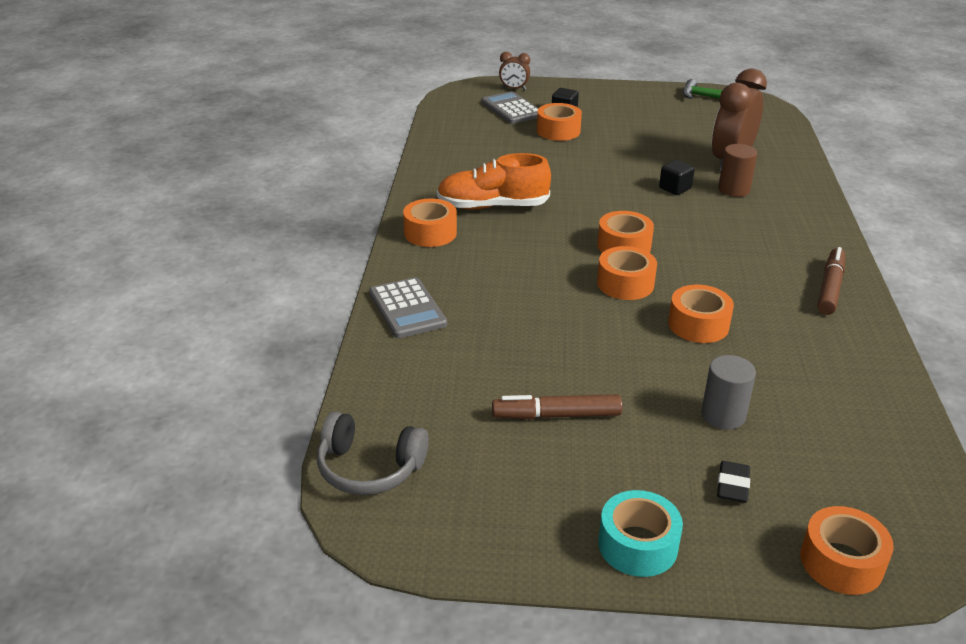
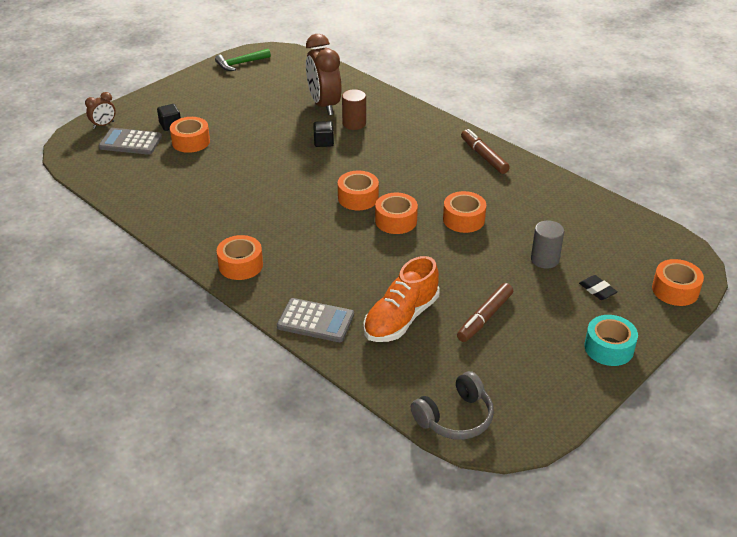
camera: 50 degrees left, 5 degrees up
(492, 206) = (245, 221): orange shoe -> orange shoe (401, 318)

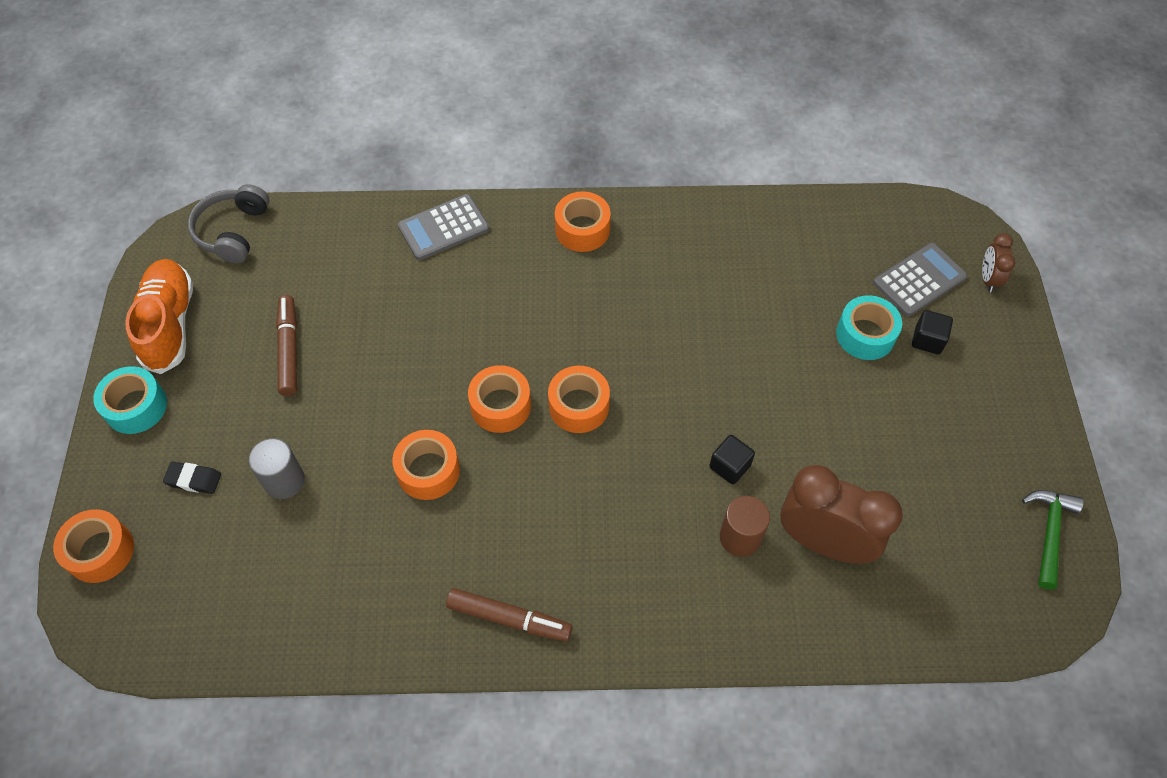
camera: 135 degrees right, 20 degrees up
(191, 142) = (865, 335): orange tape -> turquoise tape
(401, 318) = (369, 288): orange shoe -> orange shoe (169, 324)

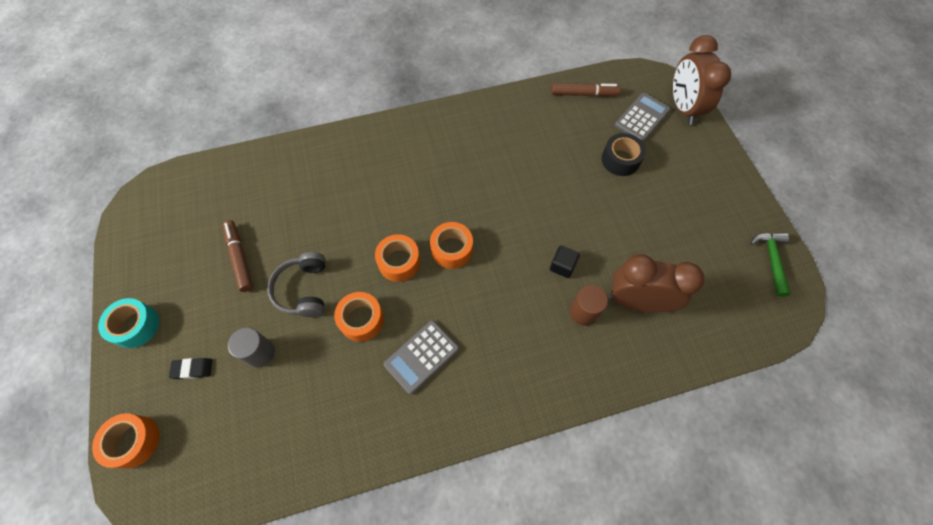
camera: 15 degrees left, 5 degrees up
(169, 324) = (147, 260): orange shoe -> none
(233, 231) = (178, 184): grey headphones -> grey headphones (303, 290)
(443, 228) = (327, 150): grey calculator -> grey calculator (421, 356)
(509, 618) = (446, 410): brown marker -> brown marker (583, 94)
(582, 229) = (420, 131): orange tape -> none
(865, 335) = (620, 160): turquoise tape -> black tape
(927, 340) = (659, 154): black cube -> none
(988, 279) = (683, 108): brown clock -> brown clock, size x2.08

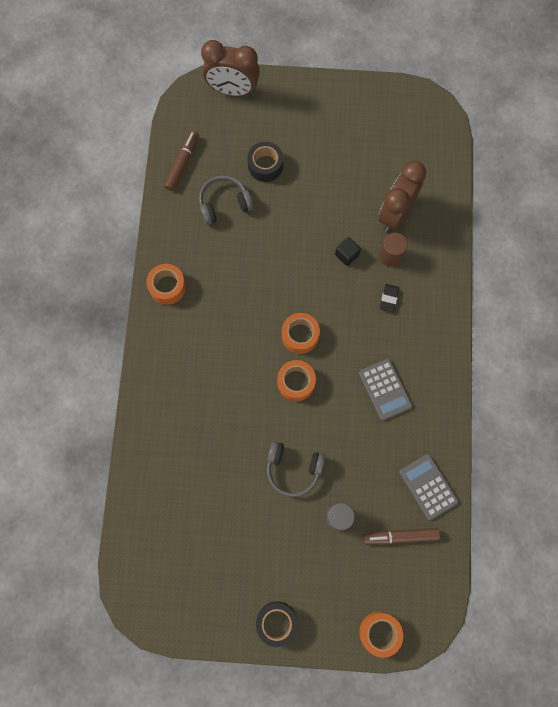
camera: 70 degrees left, 10 degrees up
(136, 326) = (276, 622): turquoise tape -> black tape
(192, 369) = (333, 577): black eraser -> black eraser (389, 298)
(240, 258) = (241, 519): brown marker -> brown marker (400, 536)
(361, 320) = (338, 428): orange tape -> orange tape (167, 287)
(561, 139) = (224, 204): none -> grey headphones
(642, 118) = (229, 128): grey calculator -> grey calculator (428, 486)
(771, 260) = (396, 102): green hammer -> none

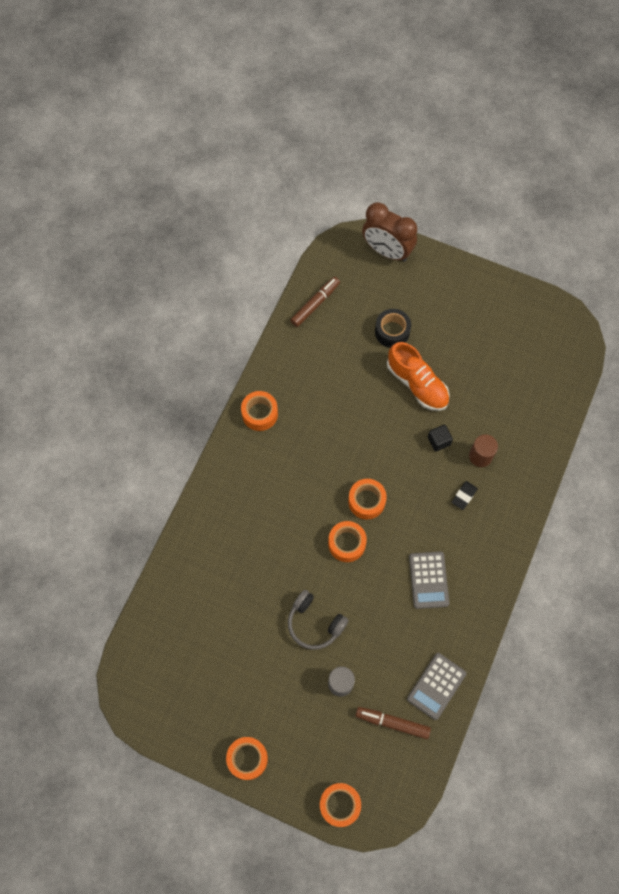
camera: 20 degrees right, 5 degrees down
(224, 204) = (340, 355): grey headphones -> none
(276, 622) = (247, 758): black tape -> orange tape
(307, 207) = (417, 384): none -> orange shoe
(395, 213) = (500, 418): brown clock -> none
(428, 486) = (436, 686): grey calculator -> grey calculator turned 135 degrees counterclockwise

